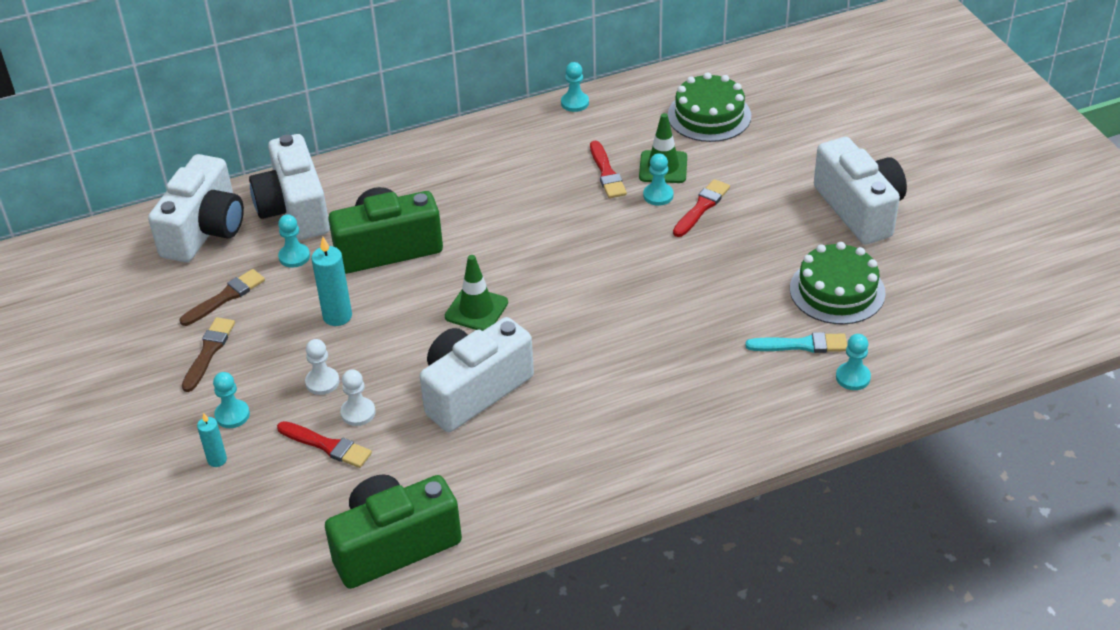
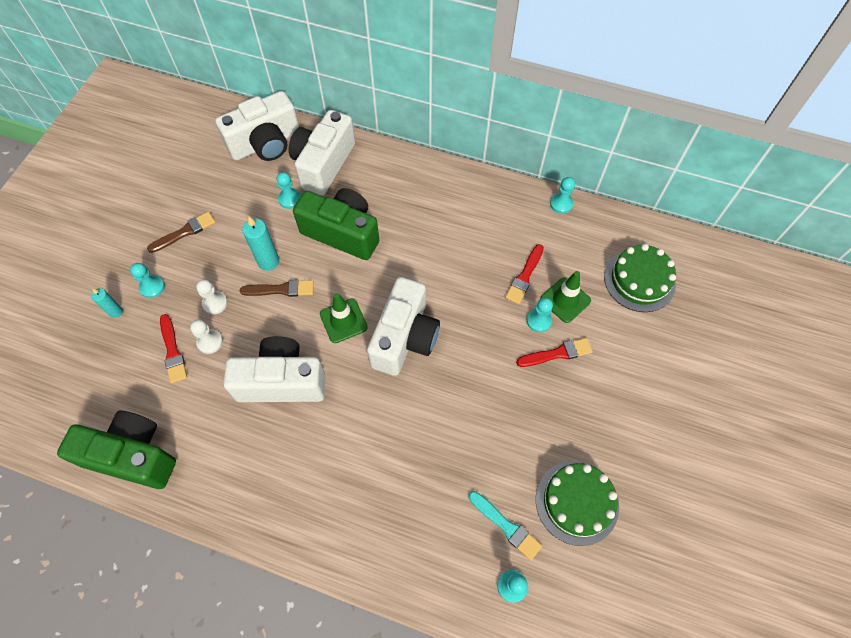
camera: 40 degrees right, 20 degrees up
(225, 297) = (229, 200): brown brush -> brown brush (281, 289)
(859, 209) = (665, 445): white camera -> white camera (405, 338)

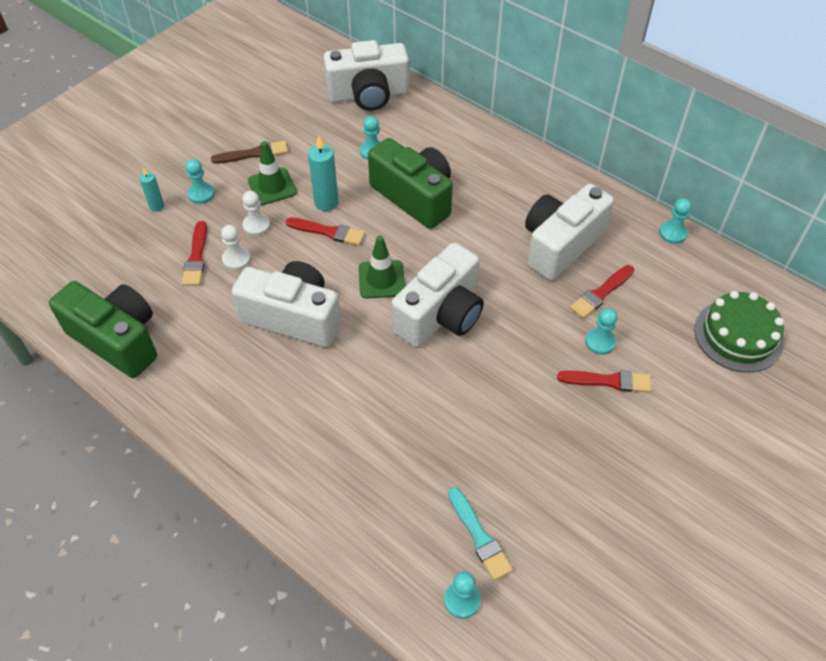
camera: 20 degrees right, 10 degrees down
(281, 289) = (328, 232): brown brush -> red brush
(323, 164) = (421, 128): white camera -> white camera (560, 245)
(565, 300) = (639, 330): green traffic cone -> green traffic cone (272, 186)
(577, 502) = (572, 540): green cake -> none

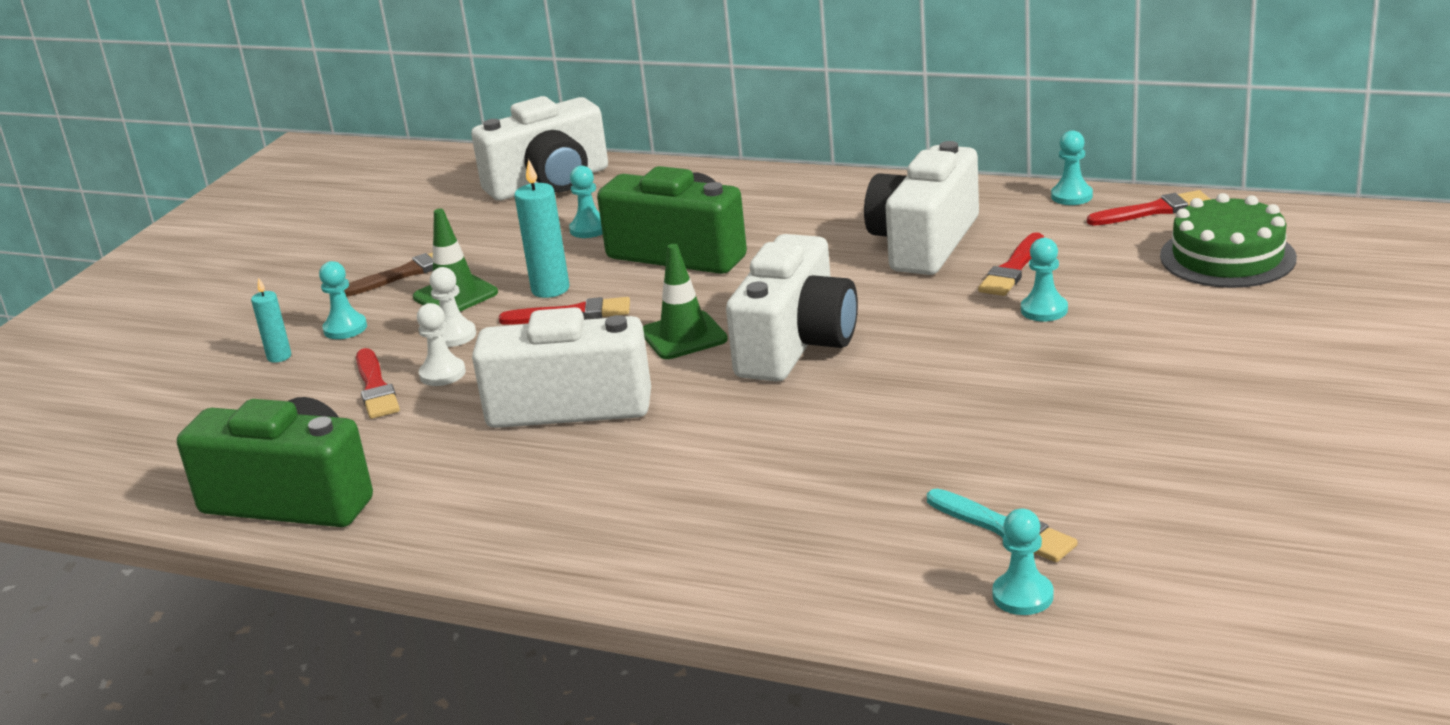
camera: 15 degrees left, 25 degrees down
(609, 381) = (1083, 340): red brush -> red brush (1153, 210)

